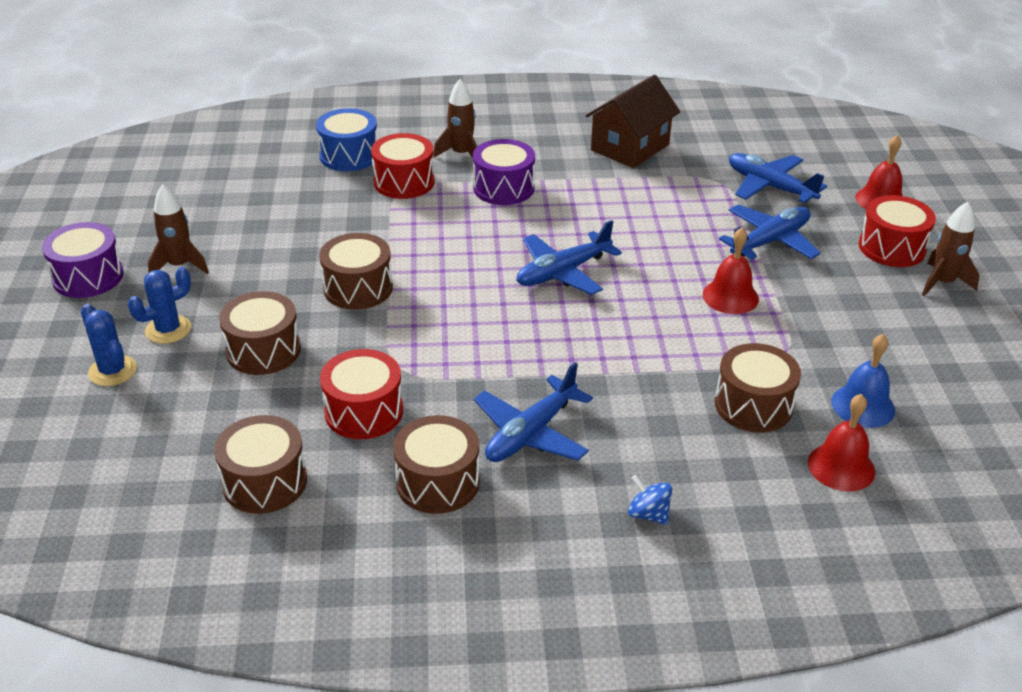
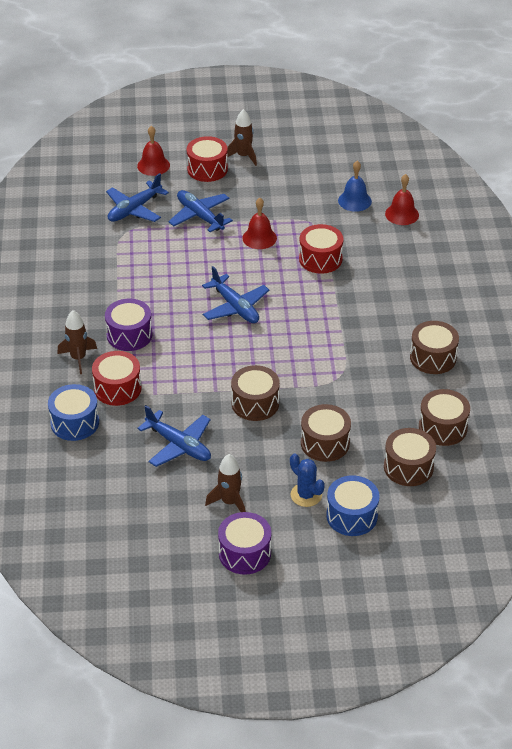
camera: 90 degrees left, 5 degrees up
(112, 371) = (352, 516): blue cactus -> blue drum
(364, 411) = (379, 391): red drum -> red drum (320, 259)
(531, 433) = (390, 322): blue plane -> blue plane (179, 445)
(630, 147) = (75, 270): brown house -> none
(648, 514) = (444, 281): blue spinning top -> none
(753, 405) = (358, 238): brown drum -> brown drum (408, 467)

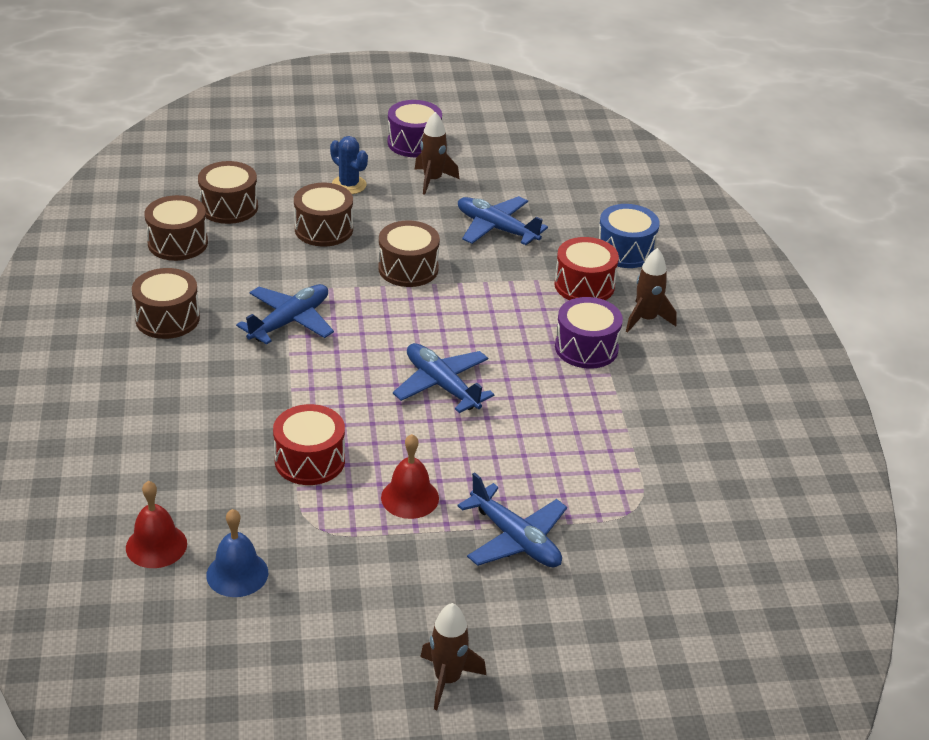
camera: 175 degrees right, 5 degrees down
(134, 209) = (633, 552): blue plane -> blue plane (290, 321)
(153, 165) = (622, 653): red bell -> none
(207, 169) = (516, 645): red drum -> none
(352, 516) = (300, 168): blue drum -> none

